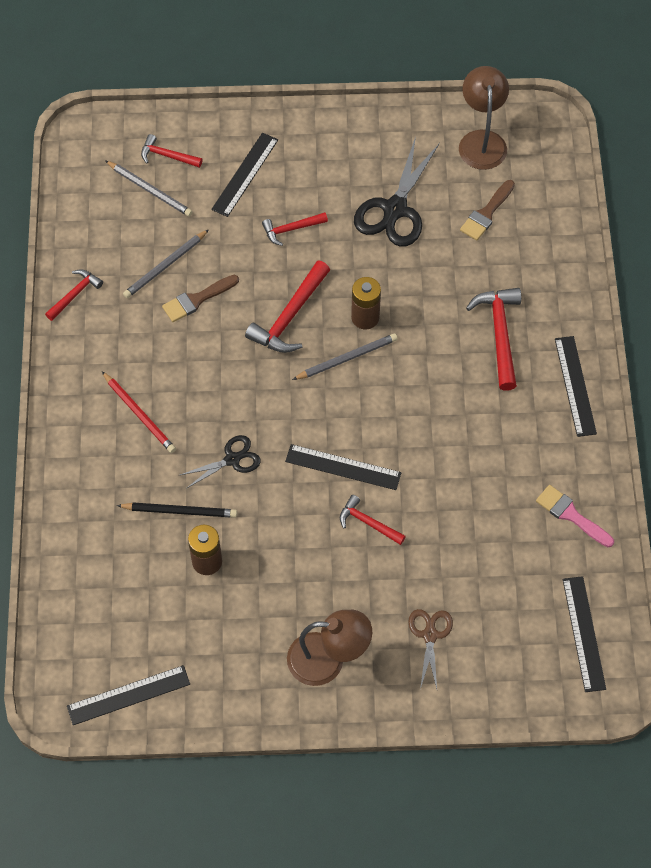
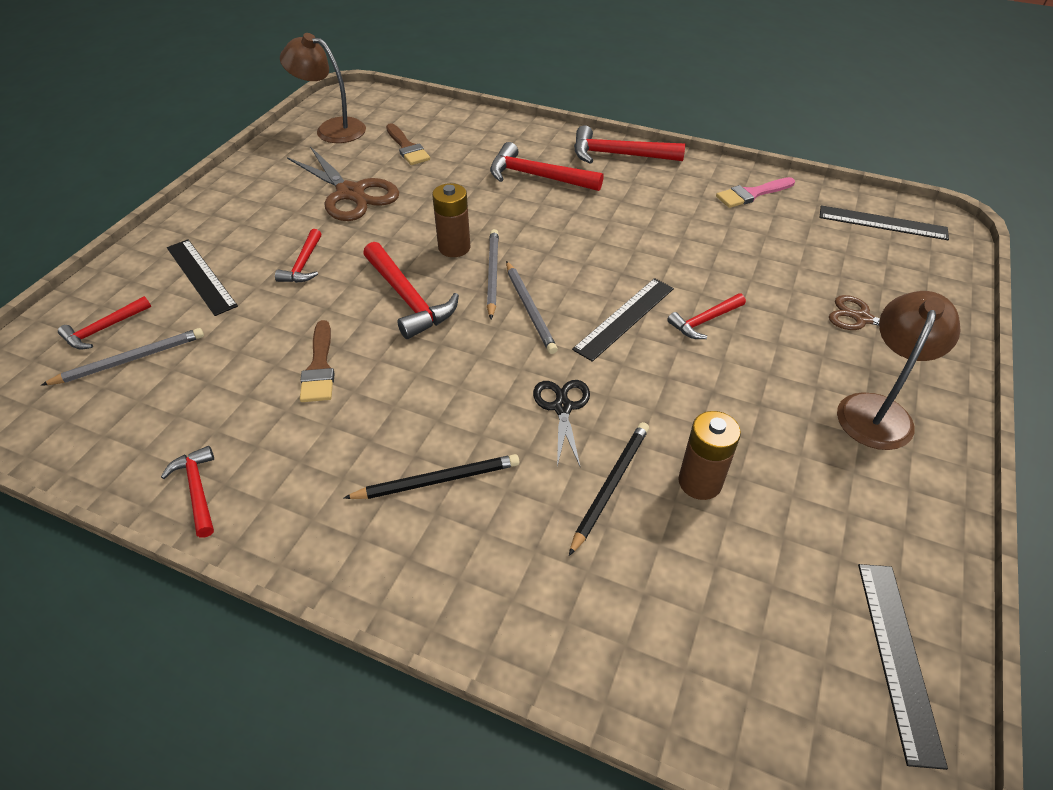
camera: 65 degrees left, 15 degrees down
(139, 414) = (437, 480): red pencil -> black pencil
(165, 266) = (247, 380): grey pencil -> grey pencil (530, 309)
(395, 209) = (350, 193): black scissors -> brown scissors
(575, 386) = (619, 155): black ruler -> red hammer

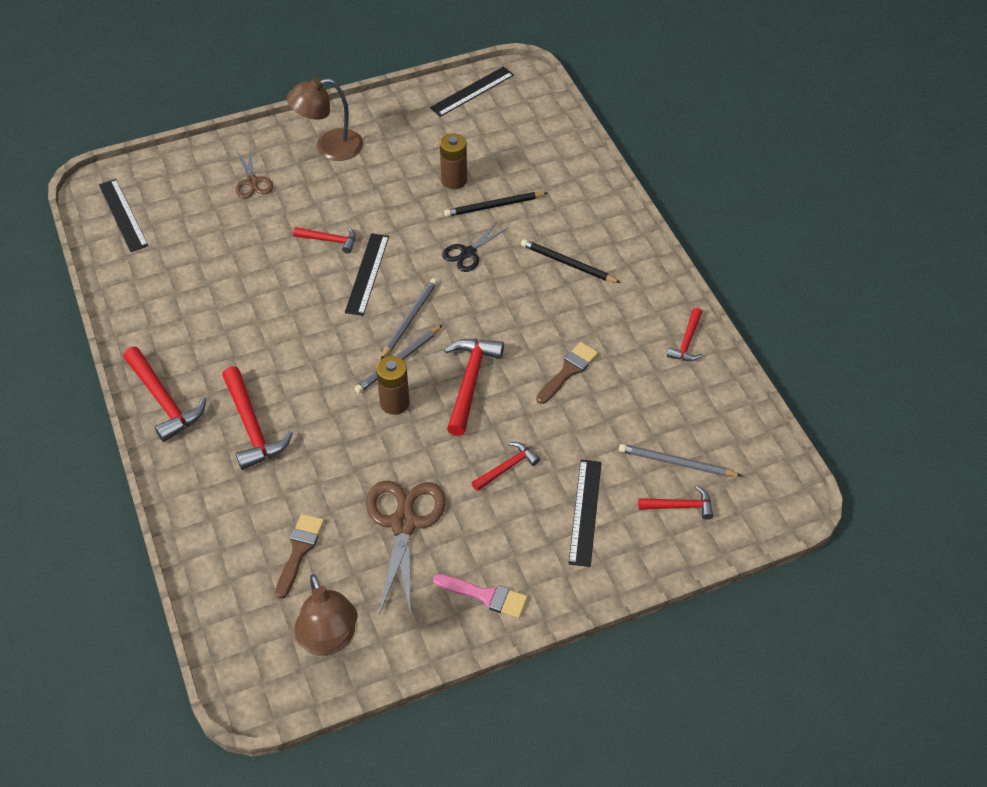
camera: 135 degrees left, 5 degrees up
(624, 318) = (367, 274): black ruler -> black ruler turned 75 degrees counterclockwise
(751, 194) = (149, 293): pink brush -> pink brush (486, 596)

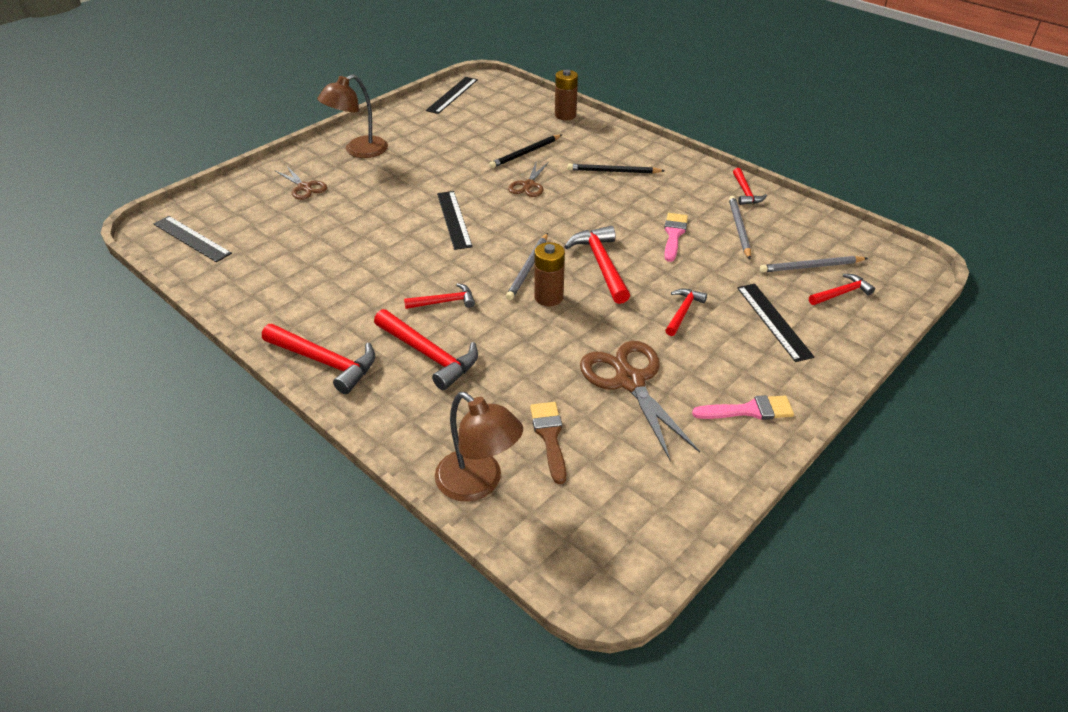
camera: 25 degrees left, 10 degrees down
(329, 240) = (403, 207): red hammer -> red hammer (444, 302)
(329, 640) = (638, 501): brown lamp -> brown lamp (478, 483)
(409, 319) = (514, 238): grey pencil -> grey pencil (739, 228)
(454, 180) = (480, 146): brown battery -> brown battery (565, 115)
(468, 253) = (529, 185): black scissors -> brown scissors
(568, 371) = (674, 234): brown brush -> pink brush

